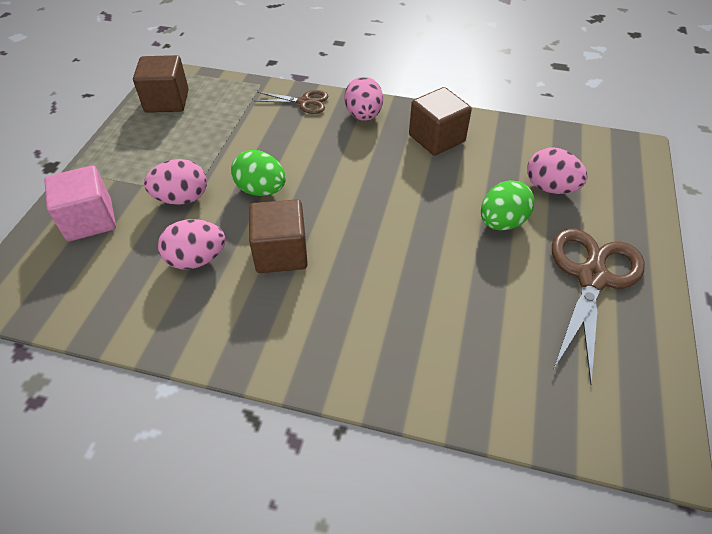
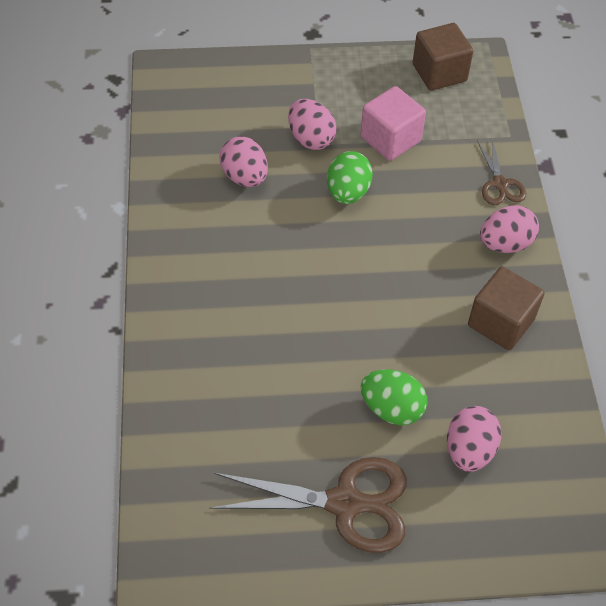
camera: 70 degrees right, 5 degrees up
(90, 220) = (259, 89): pink cube -> pink cube (390, 139)
(281, 253) = (275, 233): brown cube -> none

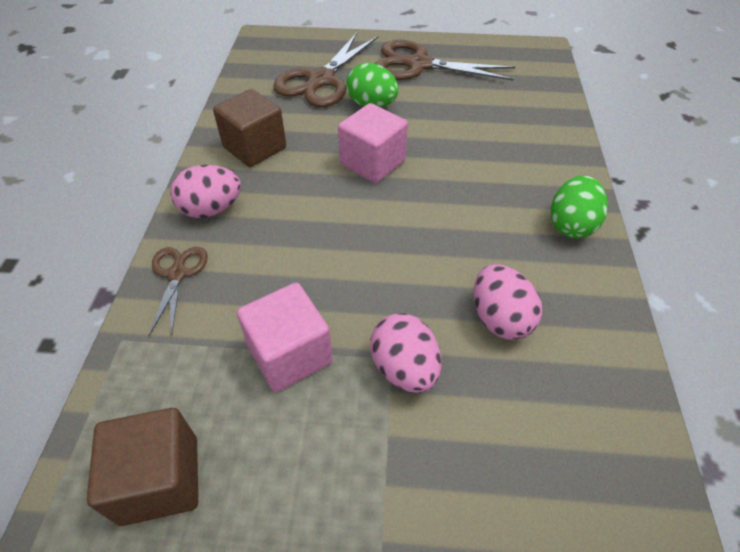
camera: 170 degrees left, 5 degrees down
(348, 192) = (368, 283): green egg -> green egg (571, 225)
(371, 316) = (372, 163): none -> pink cube
(469, 450) = (321, 80): pink egg -> brown scissors

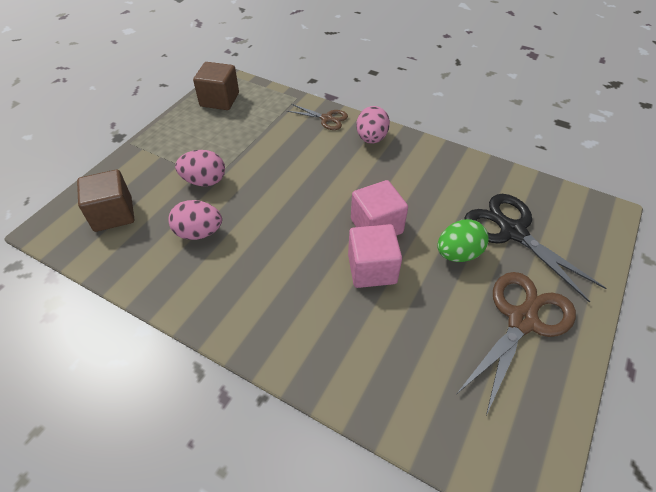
camera: 115 degrees right, 0 degrees up
(255, 148) = (427, 169): brown cube -> brown cube (113, 214)
(290, 354) = (246, 145): pink cube -> pink cube (372, 269)
(321, 80) = (512, 232): brown scissors -> black scissors
(571, 225) = (236, 317): green egg -> none

